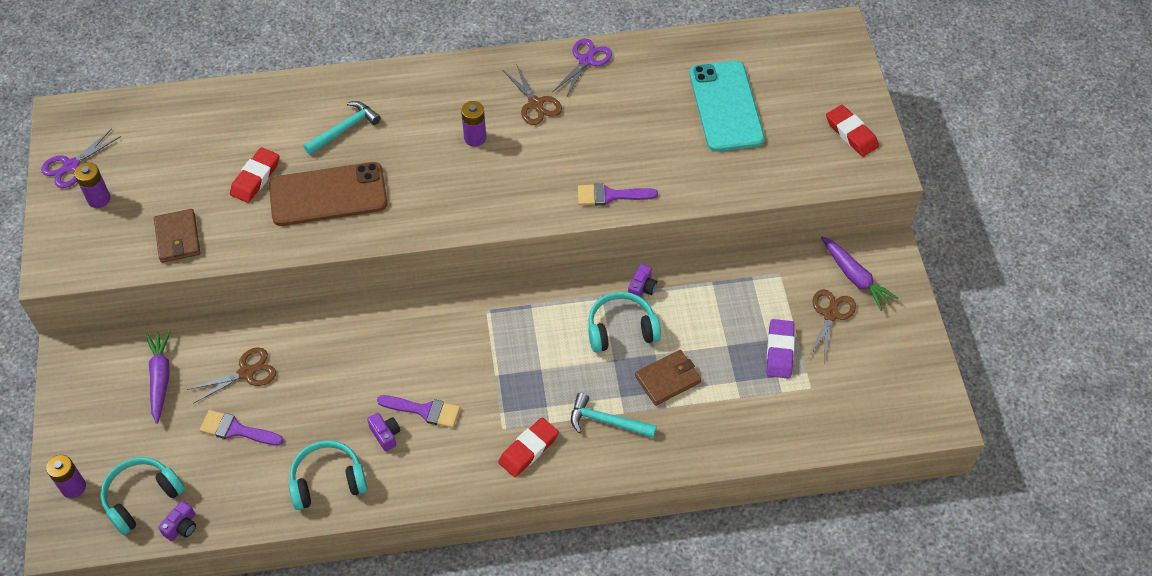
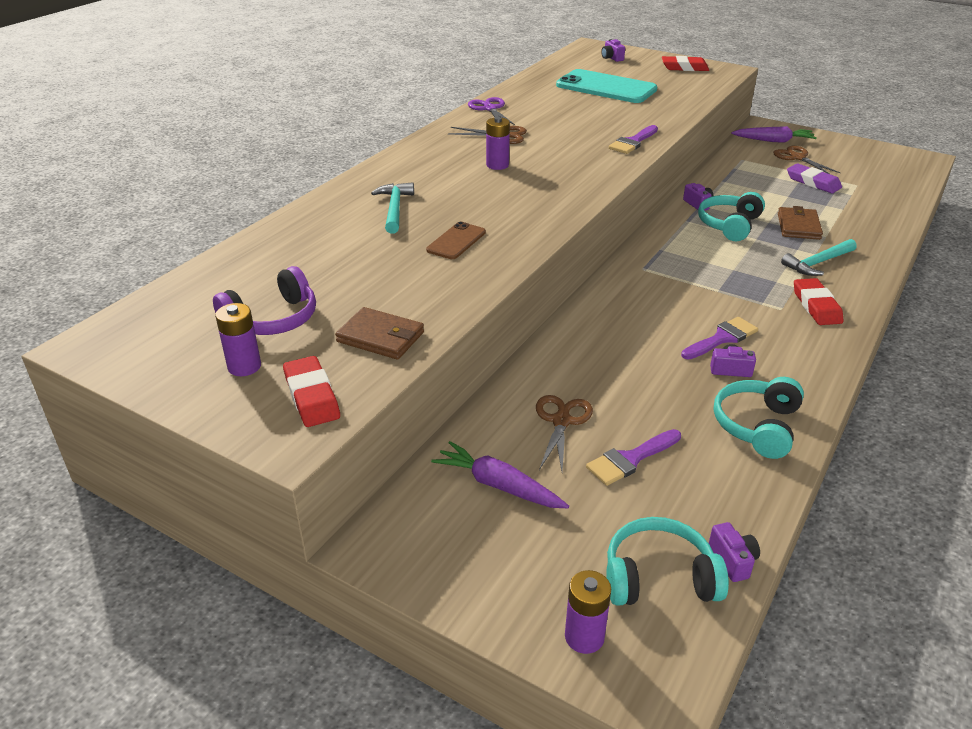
camera: 50 degrees left, 20 degrees down
(71, 166) = (165, 367): purple scissors -> none
(142, 498) = (659, 577): turquoise headphones -> turquoise headphones turned 90 degrees clockwise
(154, 174) = (273, 319): none -> purple headphones
(255, 178) = (376, 267): red eraser -> red eraser (311, 396)
(328, 194) = (456, 241): brown phone -> brown phone, size x0.50
(816, 65) = (612, 58): none -> purple camera

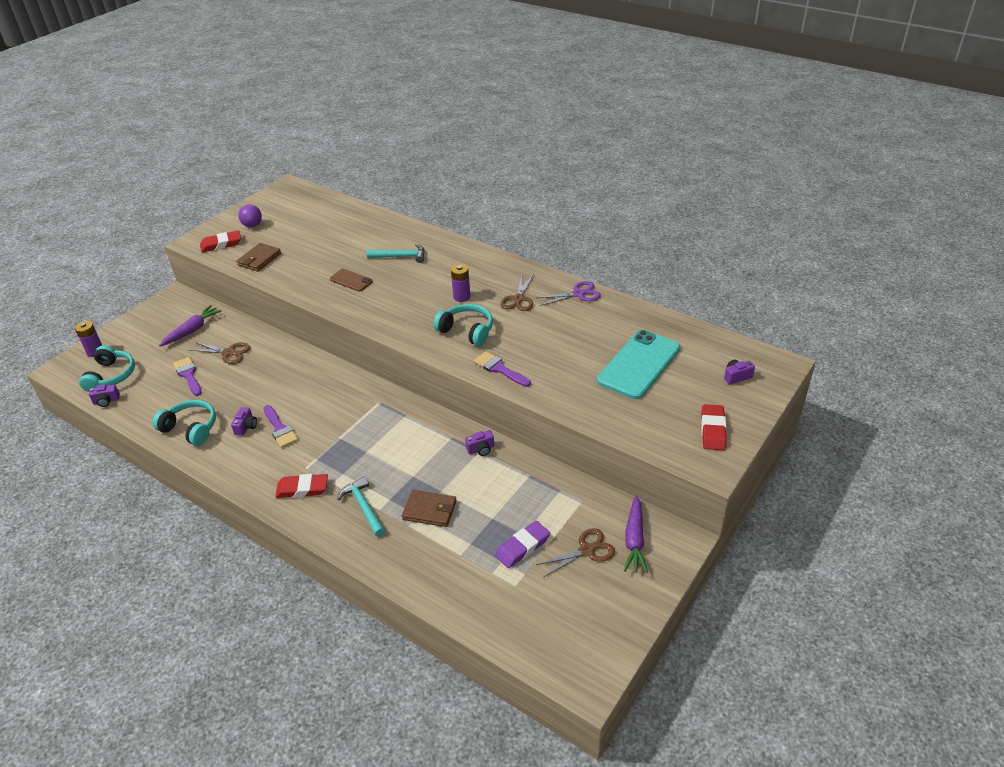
camera: 95 degrees right, 5 degrees up
(244, 366) = (252, 225): purple battery -> purple ball
(273, 319) = (289, 228): purple headphones -> none
(729, 225) = (439, 463): turquoise headphones -> turquoise headphones (467, 331)

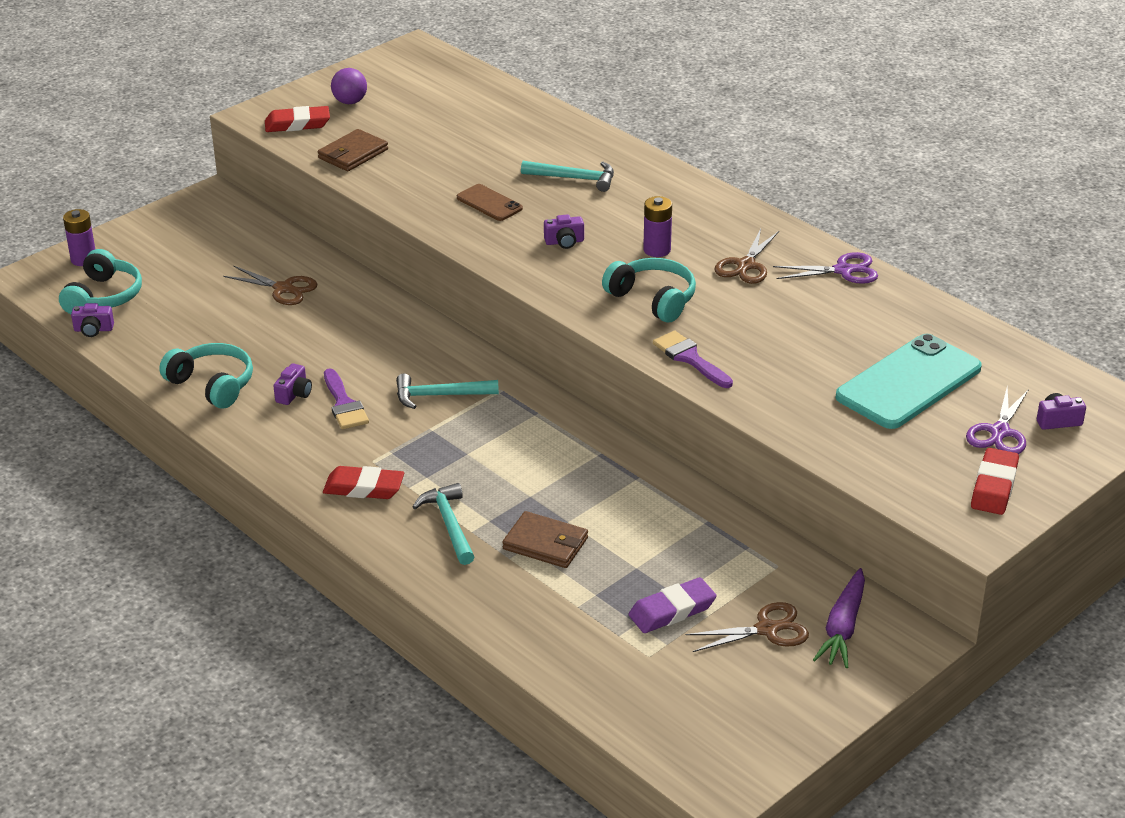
camera: 10 degrees right, 5 degrees down
(188, 375) = (218, 311): purple brush -> none
(192, 330) = (232, 249): purple carrot -> none
(341, 412) = (440, 396): none -> turquoise hammer
(481, 449) = (641, 475): purple camera -> purple camera (564, 242)
(704, 390) = (999, 432): none -> purple scissors

